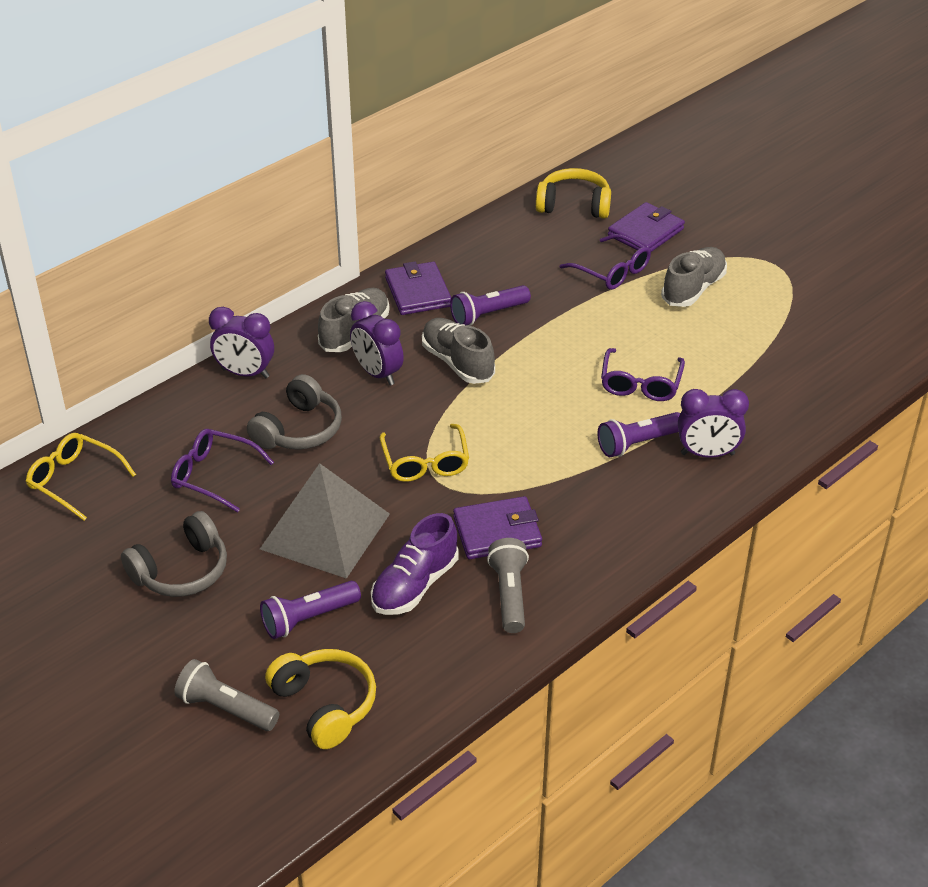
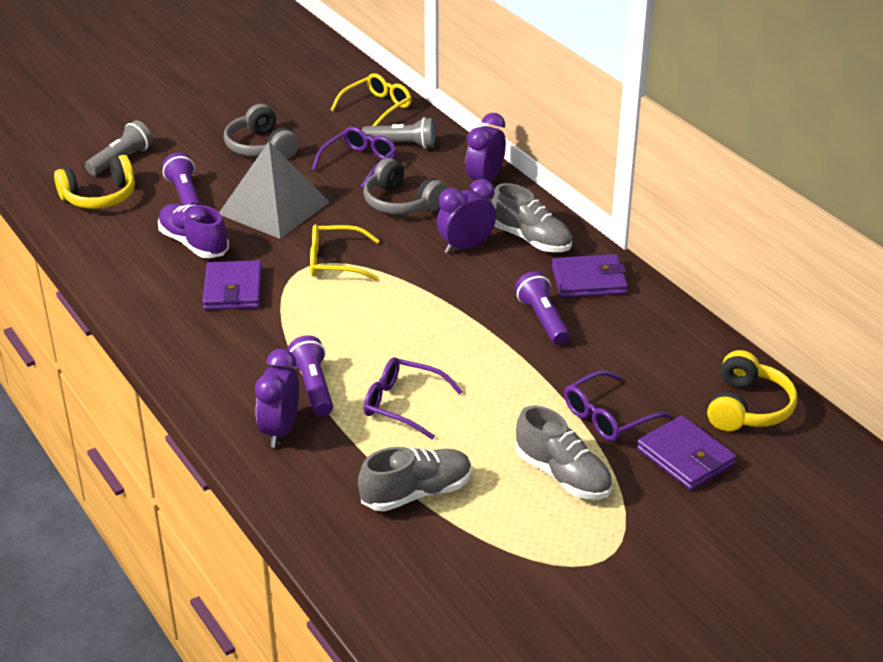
camera: 100 degrees right, 5 degrees down
(457, 362) = (469, 293): grey shoe -> grey shoe (416, 493)
(509, 594) = (159, 287): grey flashlight -> grey flashlight (402, 144)

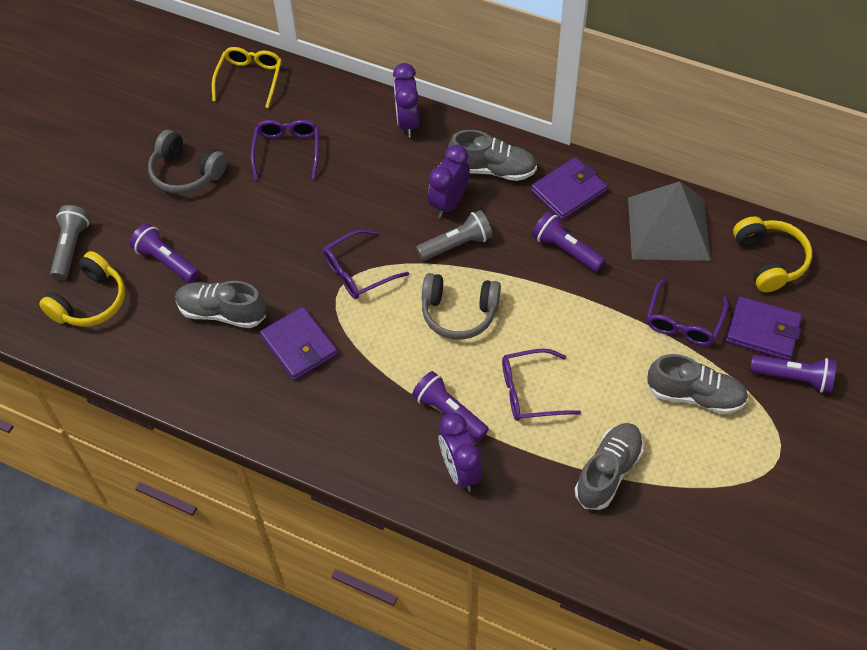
camera: 30 degrees left, 20 degrees up
(194, 243) = (222, 312): purple shoe -> grey shoe
(274, 208) = (257, 238): grey pyramid -> grey pyramid (668, 228)
(335, 262) = (358, 272): yellow glasses -> purple glasses
(401, 203) = (359, 180): grey headphones -> grey headphones (459, 313)
(402, 144) = (307, 113): grey flashlight -> grey flashlight (457, 244)
(682, 506) = (793, 378): none -> purple flashlight

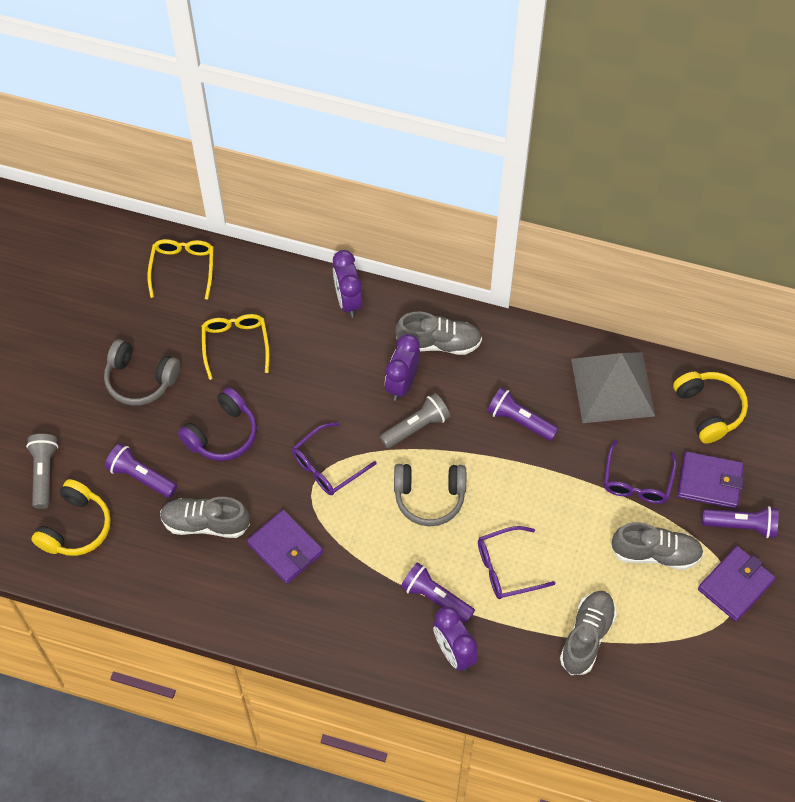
camera: 10 degrees left, 5 degrees up
(257, 231) = (222, 434): none -> purple headphones
(287, 150) = (235, 344): purple glasses -> yellow glasses
(568, 191) = (514, 358): purple wallet -> purple wallet (735, 585)

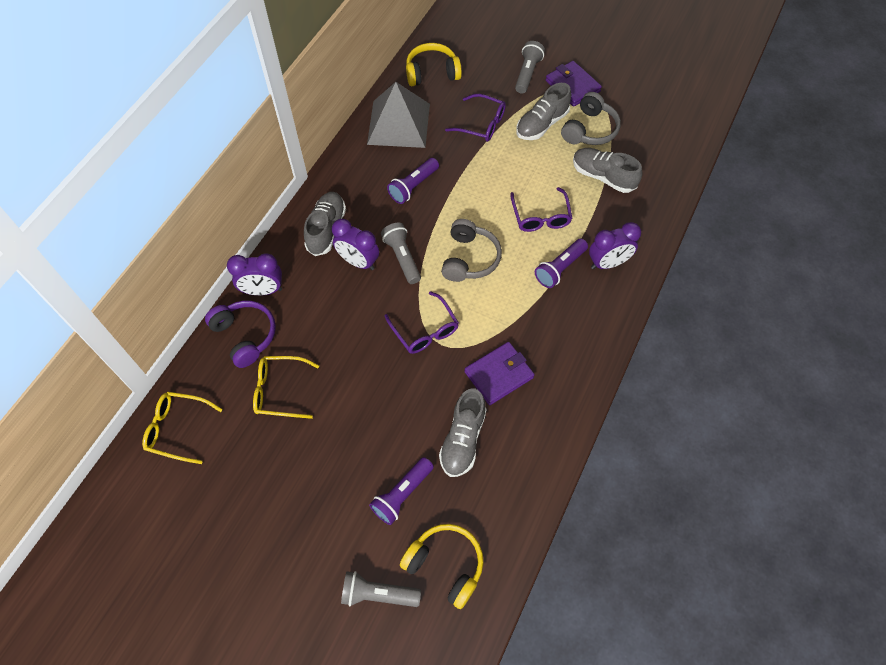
camera: 80 degrees left, 0 degrees up
(140, 380) = (294, 484): grey headphones -> grey headphones (590, 130)
(222, 434) = (373, 413): purple headphones -> purple headphones (245, 336)
(655, 553) = (541, 124): grey shoe -> grey shoe turned 150 degrees counterclockwise
(709, 482) = (490, 84): purple wallet -> none
(741, 525) = (527, 73): purple flashlight -> grey flashlight

